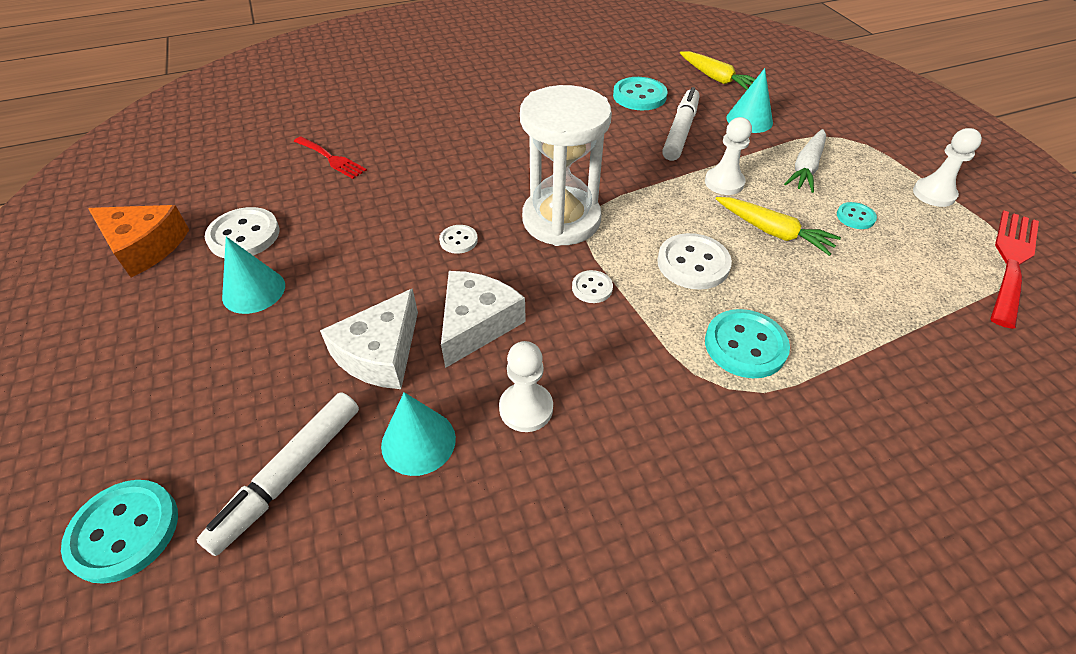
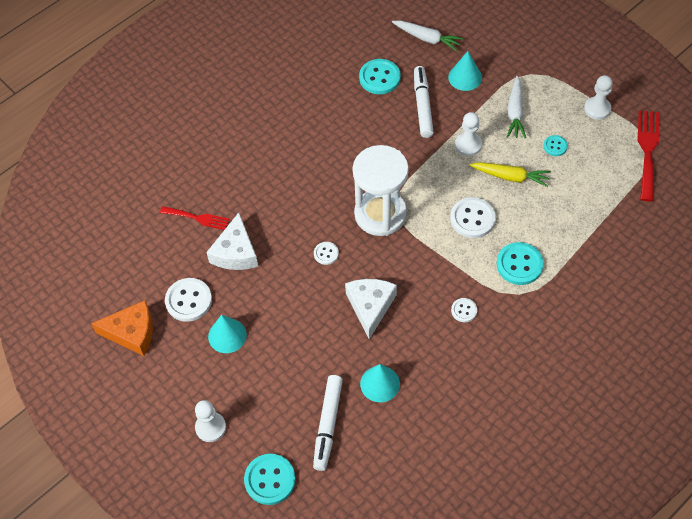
camera: 20 degrees left, 10 degrees up
(380, 353) = (329, 345): white cheese -> white cheese (235, 252)
(526, 408) = (423, 345): white pawn -> white pawn (210, 427)
(592, 288) = (422, 258): white button -> white button (464, 310)
(716, 78) = (427, 38): yellow carrot -> white carrot

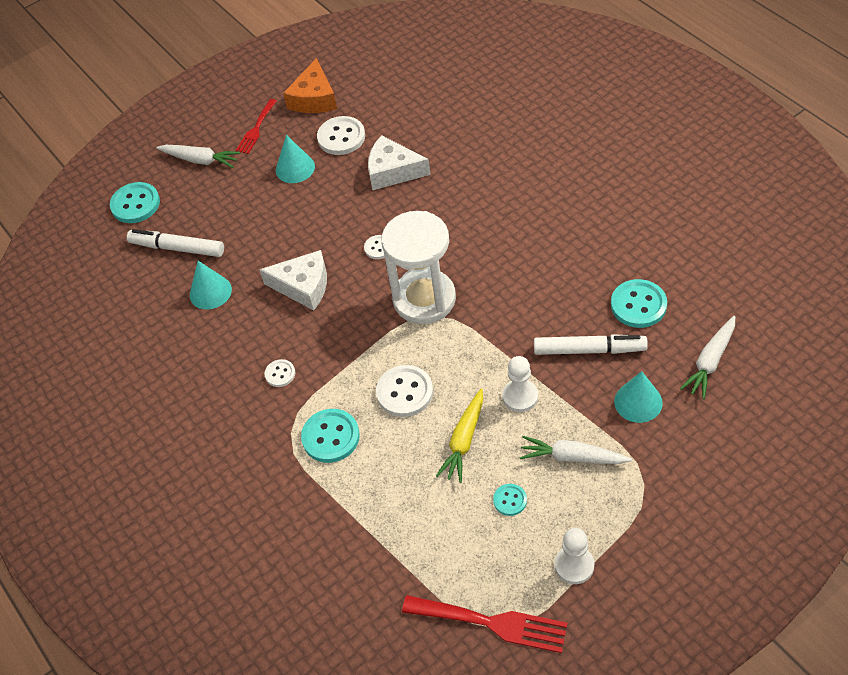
camera: 100 degrees right, 5 degrees down
(198, 218) = (441, 139): red fork -> red fork (256, 129)
(210, 427) = (200, 160): white pawn -> white carrot

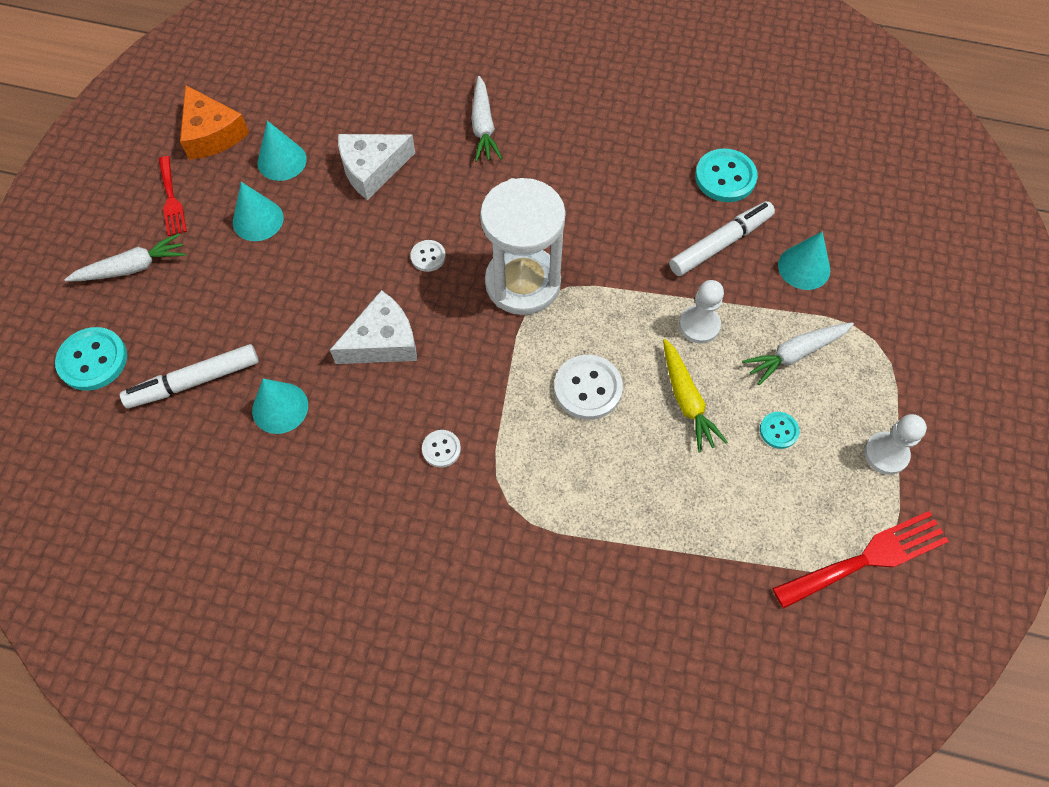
camera: 45 degrees left, 10 degrees up
(330, 437) = (554, 481): turquoise button -> none
(341, 137) = (282, 161): white button -> turquoise cone
(710, 361) = (829, 195): white carrot -> white carrot (483, 126)

